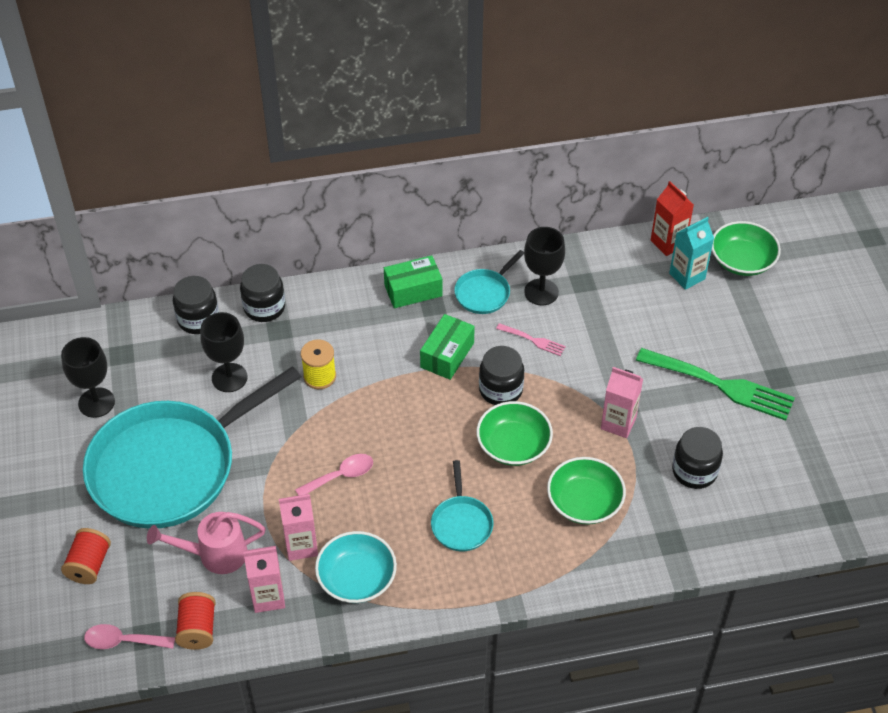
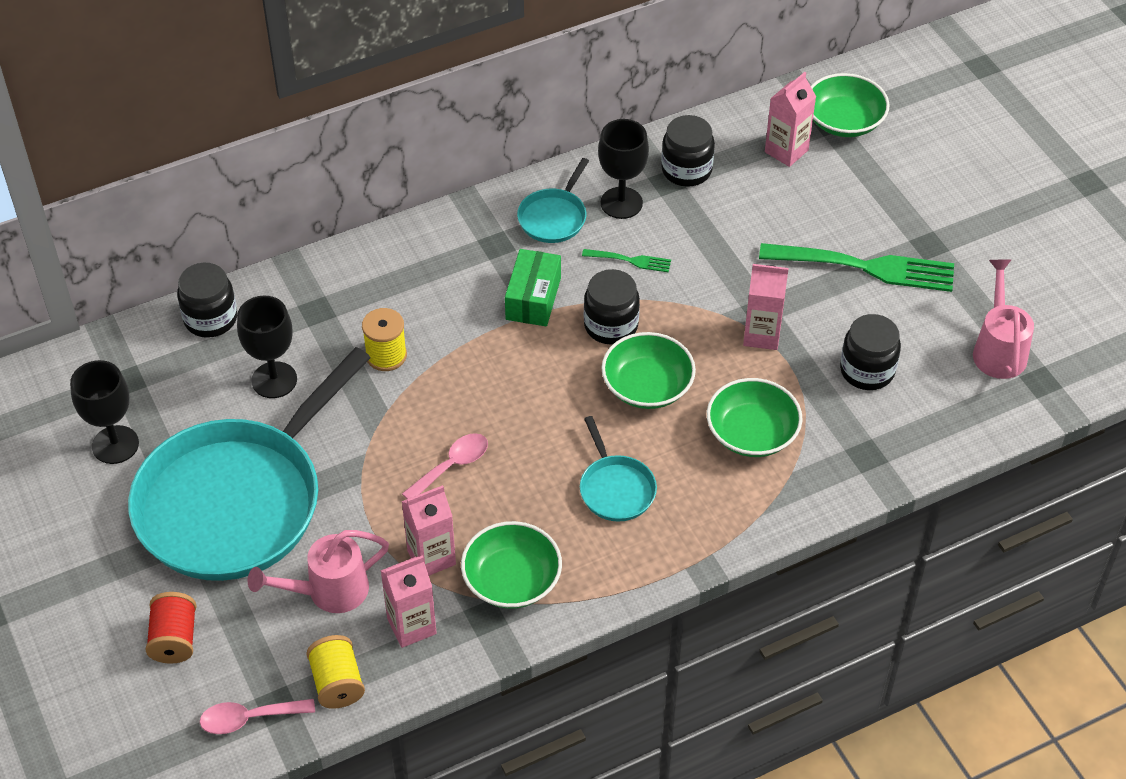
camera: 15 degrees left, 0 degrees up
(197, 629) = (337, 683): red spool -> yellow spool
(264, 307) = (289, 288): black jar -> black jar (686, 170)
(357, 578) = (512, 580): turquoise bowl -> green bowl
(413, 290) = (466, 231): green box -> none
(533, 340) = (630, 260): pink fork -> green fork
(668, 243) = (752, 117): red carton -> none
(687, 276) = (786, 151): turquoise carton -> pink carton
(809, 477) = (998, 350): none -> pink watering can

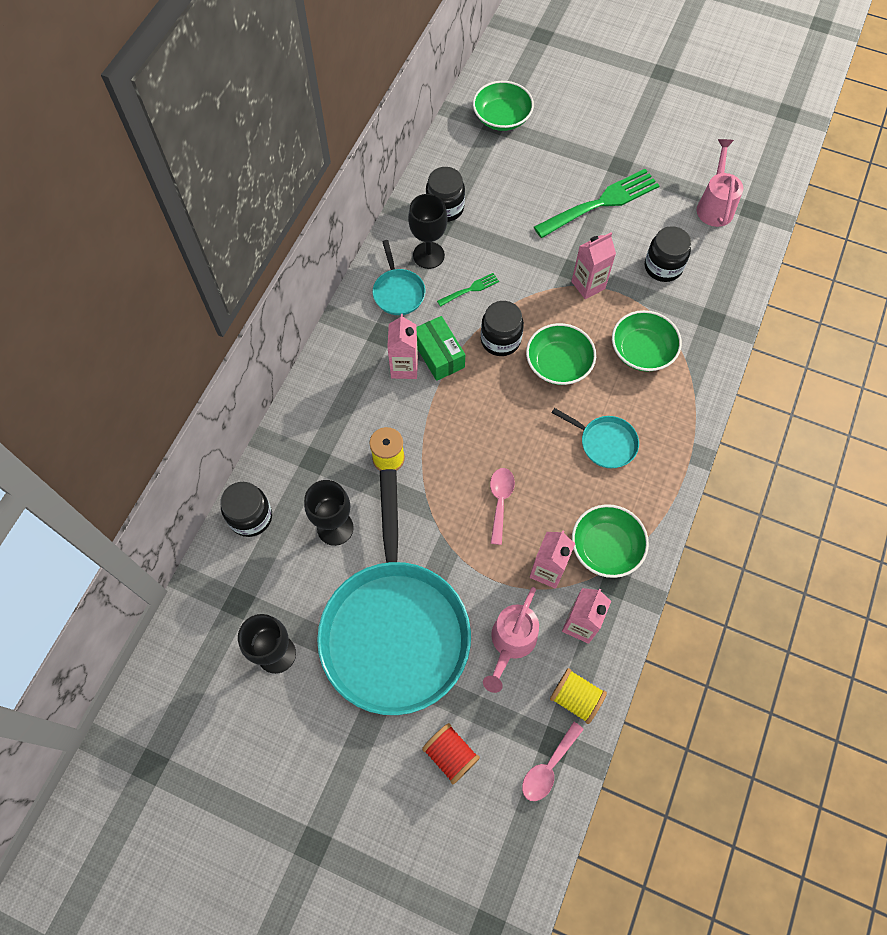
camera: 40 degrees left, 15 degrees up
(786, 151) = (489, 158): pink carton -> pink carton (404, 367)
(998, 350) = (715, 206): pink watering can -> pink watering can turned 45 degrees clockwise

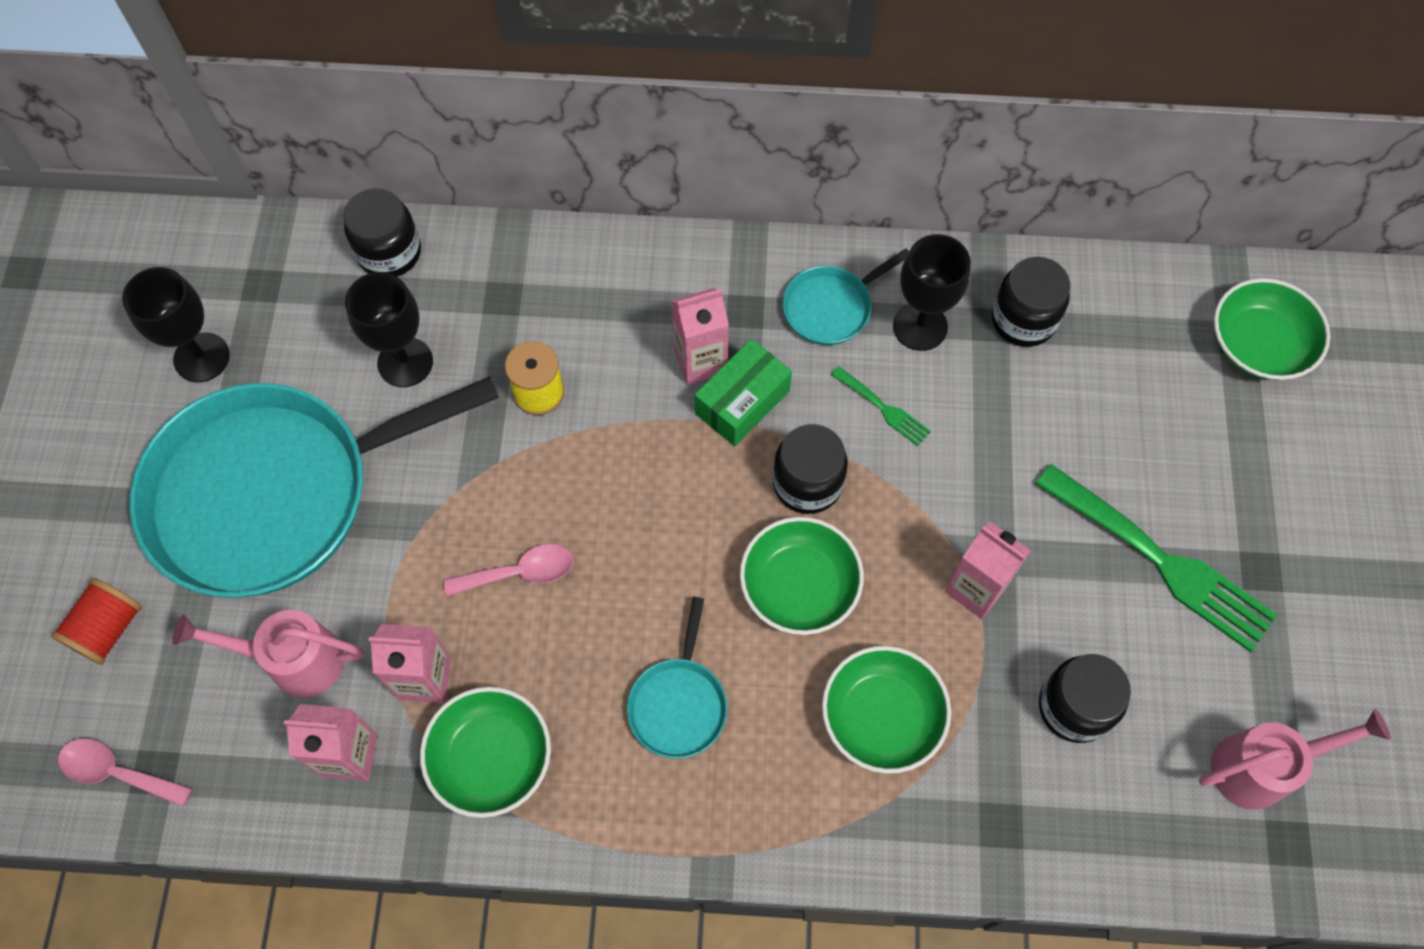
camera: 70 degrees right, 0 degrees up
(575, 698) = (230, 781): yellow spool -> none

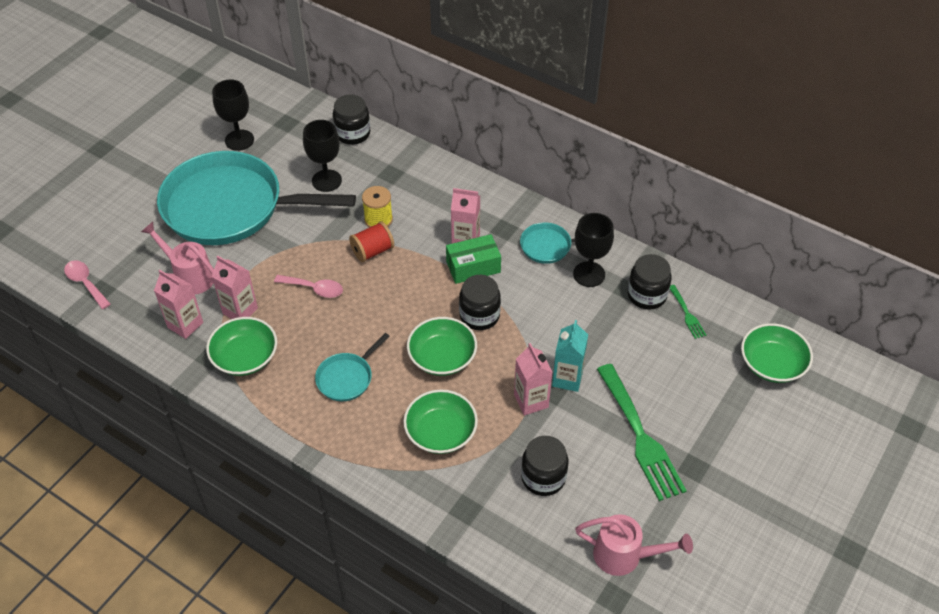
camera: 30 degrees right, 15 degrees down
(108, 629) = (123, 227): red spool -> red spool (372, 251)
(883, 408) = (542, 301): green fork -> green fork (687, 314)
(1002, 522) = (567, 378): none -> turquoise carton

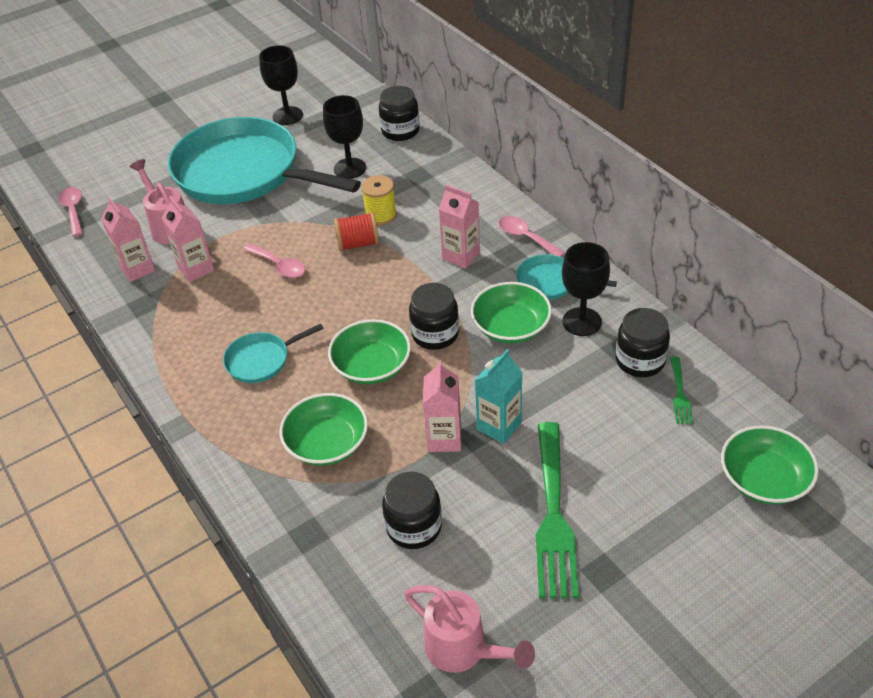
camera: 25 degrees right, 5 degrees down
(245, 357) = (174, 313): green bowl -> green bowl (510, 327)
(473, 267) = (455, 283): green box -> none
(510, 211) = (525, 237): none -> pink spoon

